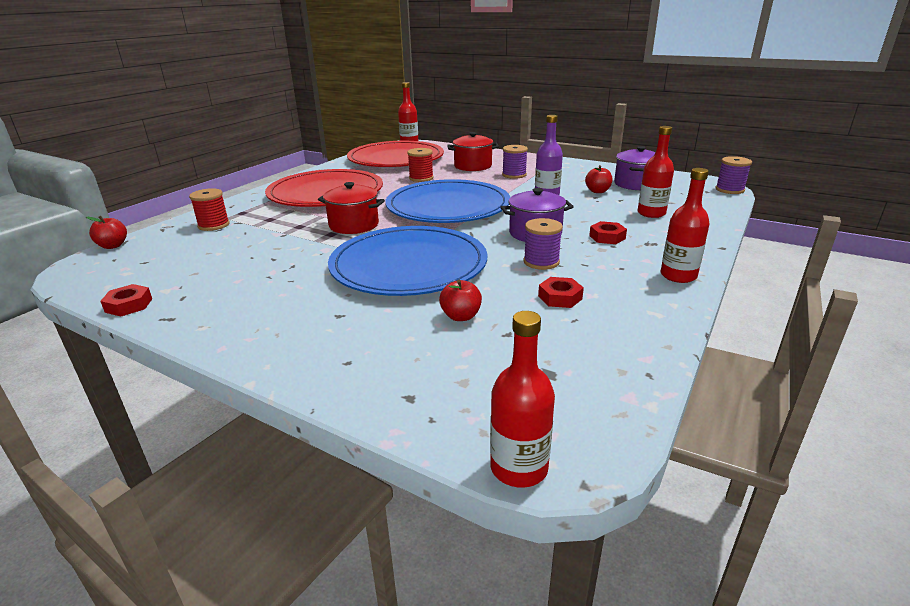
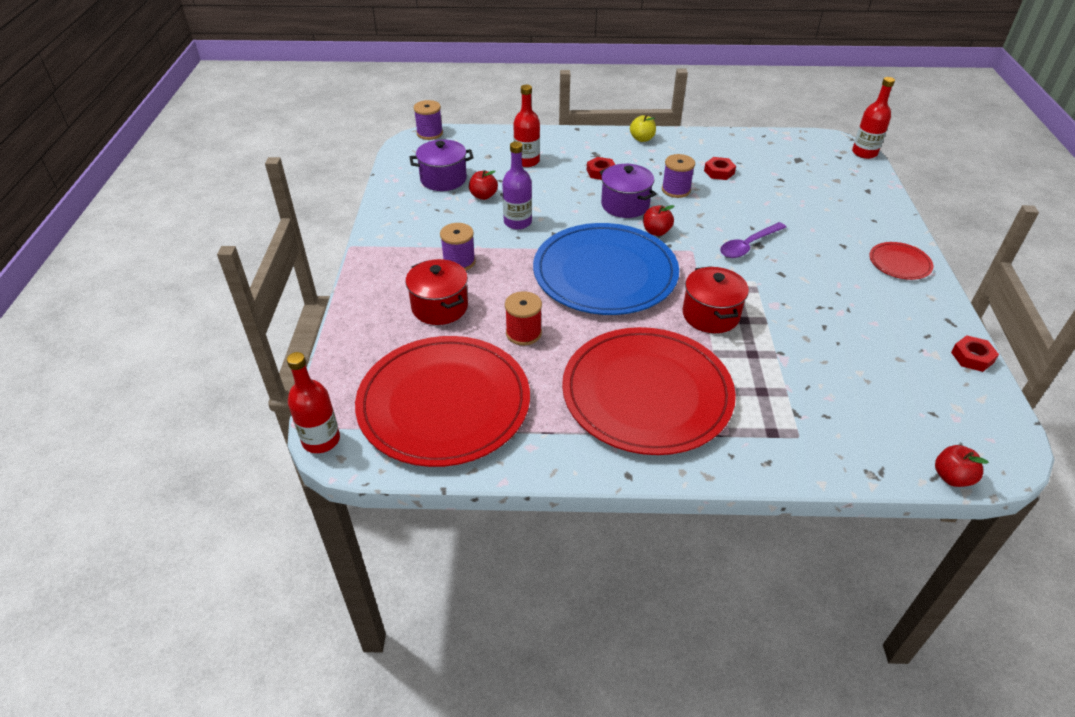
camera: 120 degrees left, 15 degrees up
(214, 225) = (823, 430): red spool -> none
(265, 336) = (899, 263): none -> red plate
(409, 265) = (748, 245): blue plate -> purple spoon
(461, 316) = (784, 199): red apple -> red apple (656, 231)
(678, 276) = (642, 139): red bottle -> yellow apple

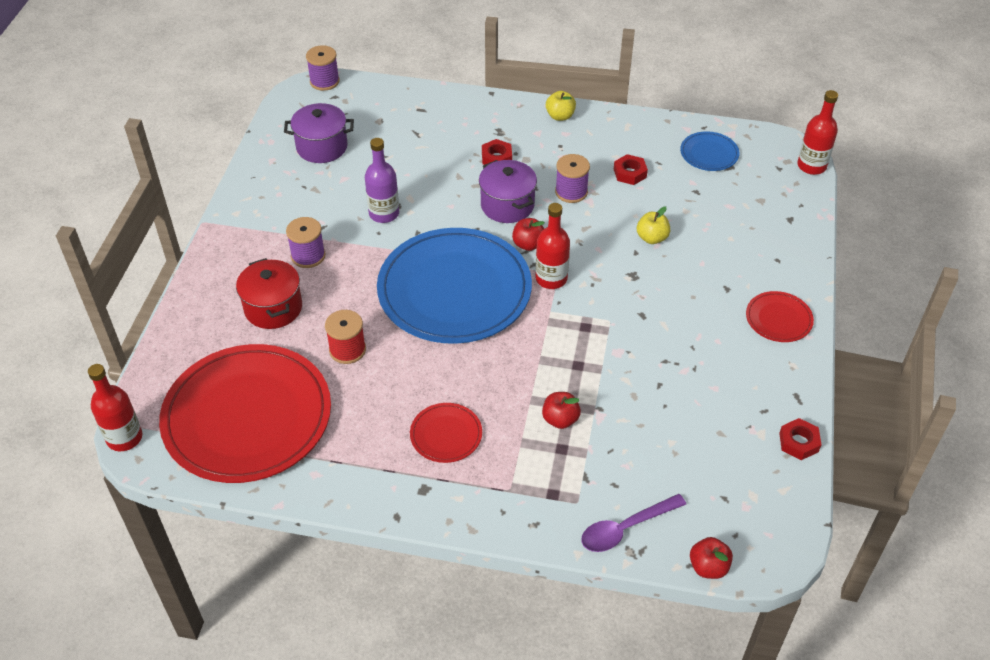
camera: 10 degrees right, 5 degrees up
(483, 196) = (358, 174): red apple -> red apple (560, 419)
(527, 161) = (420, 133): red bottle -> red bottle (551, 278)
(647, 393) = (446, 434): red plate -> red plate, size x0.42
(710, 315) = (545, 355): red pot -> none
(748, 245) = (621, 275): purple spoon -> purple spoon (625, 528)
(760, 216) = (652, 238): none -> yellow apple
(777, 152) = (709, 153): none -> blue plate

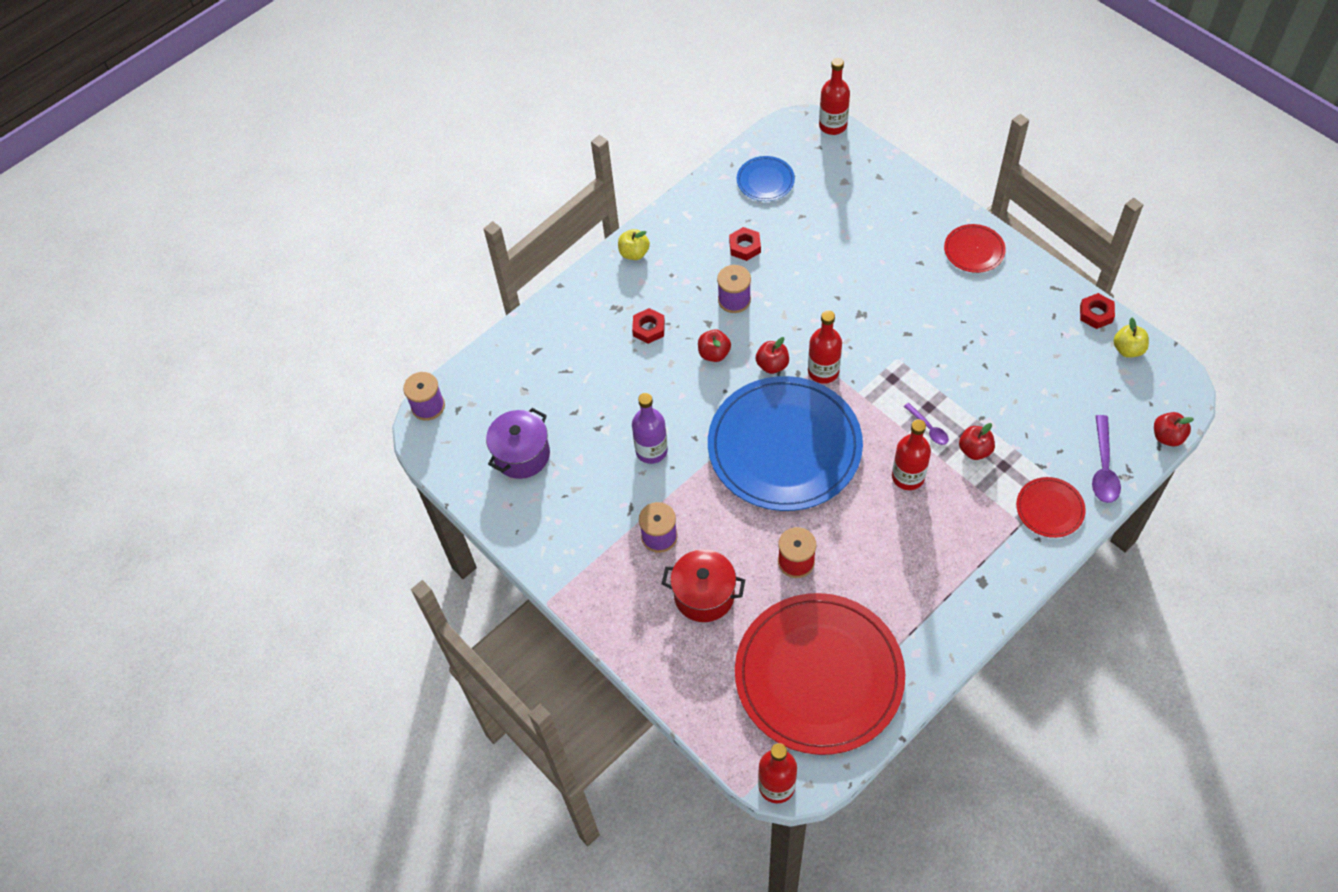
camera: 50 degrees left, 10 degrees up
(446, 434) = (937, 537): red plate -> red plate (1050, 509)
(492, 385) = (908, 477): none -> red bottle
(507, 205) = (714, 354): purple pot -> red apple
(555, 375) = (928, 428): none -> purple spoon
(652, 238) = (830, 277): yellow apple -> yellow apple (1128, 349)

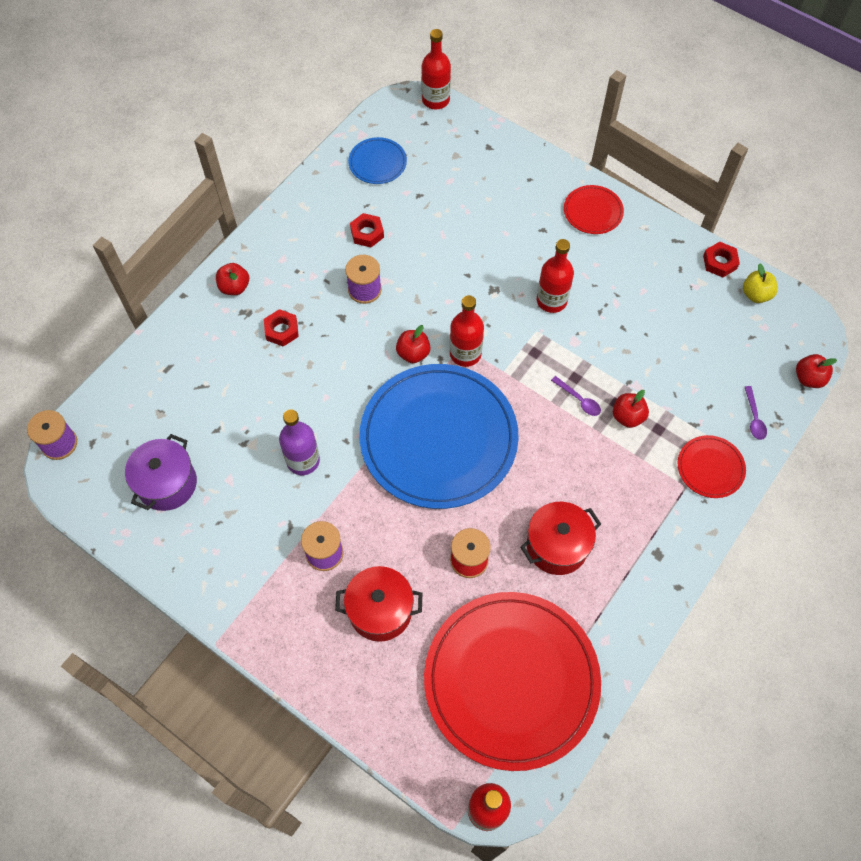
camera: 15 degrees left, 5 degrees up
(634, 253) = (255, 252): yellow apple -> none
(714, 354) = (352, 349): red apple -> red apple (234, 287)
(883, 561) = (557, 546): none -> red pot
(908, 477) = (567, 453): red bottle -> red bottle (551, 300)
(1103, 467) = (754, 418): purple spoon -> purple spoon, size x0.60

